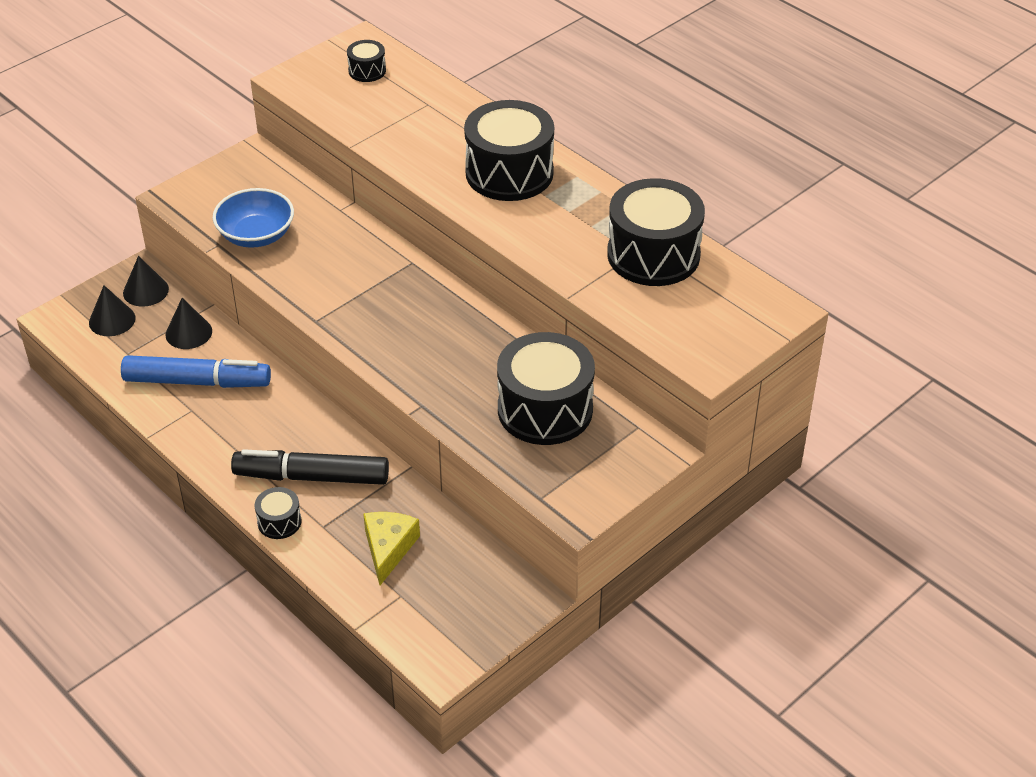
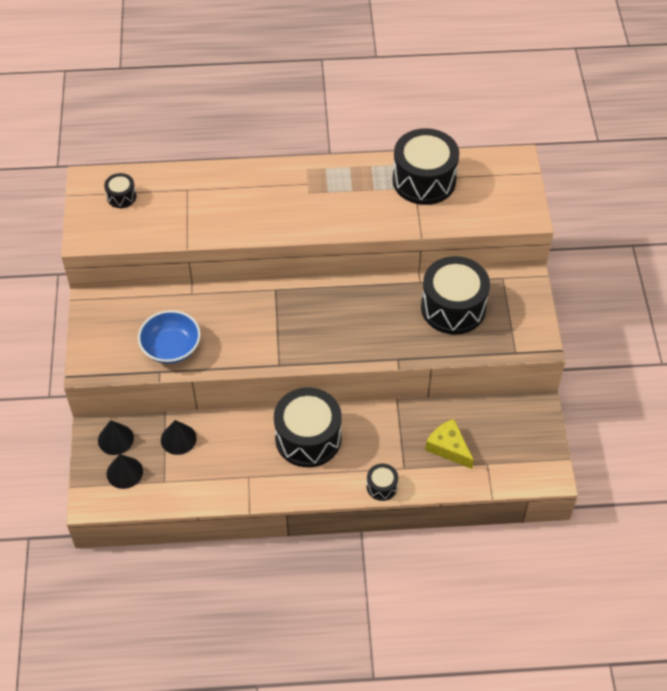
camera: 50 degrees left, 10 degrees up
(197, 381) = (227, 459): blue marker -> none
(311, 477) = (361, 450): black marker -> none
(509, 173) = (291, 194): black drum -> black drum (308, 438)

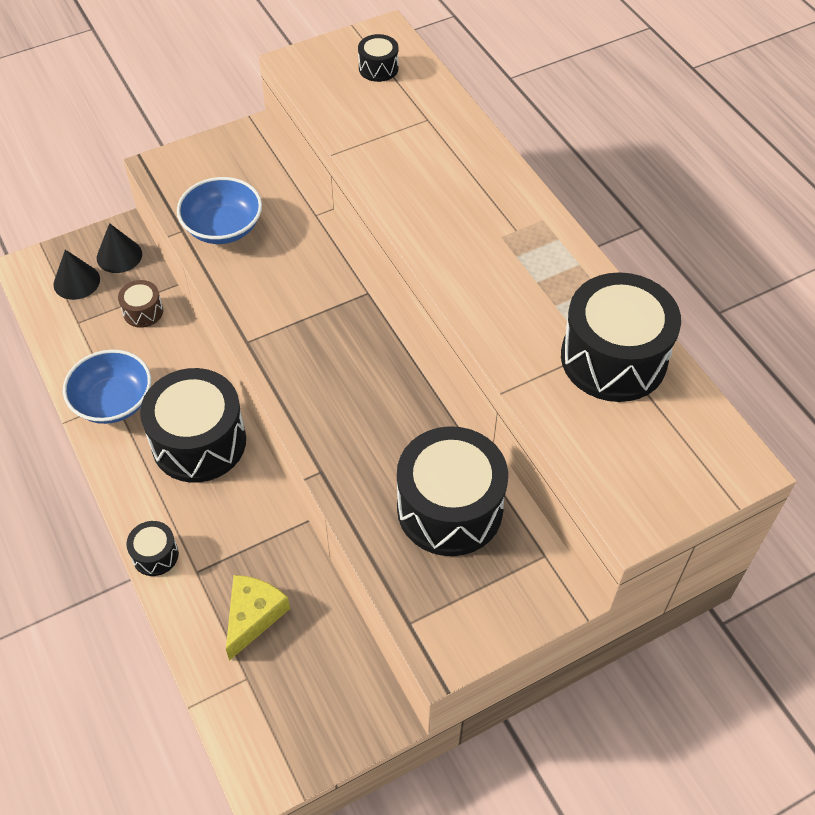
camera: 65 degrees right, 0 degrees up
(178, 439) = (143, 312): black cone -> brown drum
(248, 478) = (113, 401): none -> blue bowl

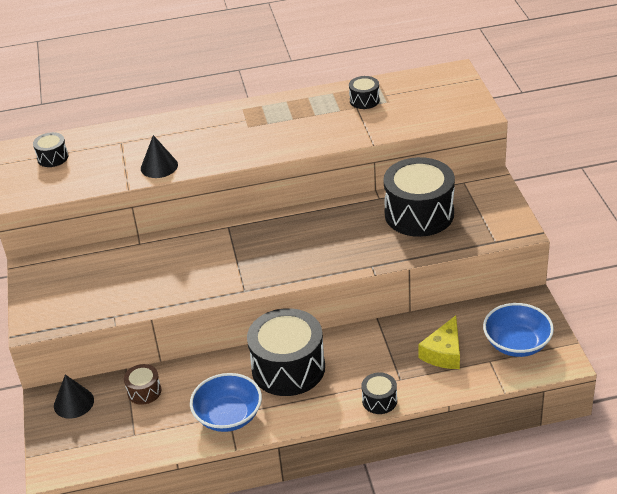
camera: 70 degrees left, 15 degrees down
(76, 281) = (88, 433): black cone -> black cone (159, 166)
(223, 227) = (124, 293): blue bowl -> blue bowl (517, 343)
(253, 616) = (444, 353): yellow cheese -> yellow cheese turned 105 degrees counterclockwise
(613, 358) = (364, 100): black drum -> black drum, size x0.46

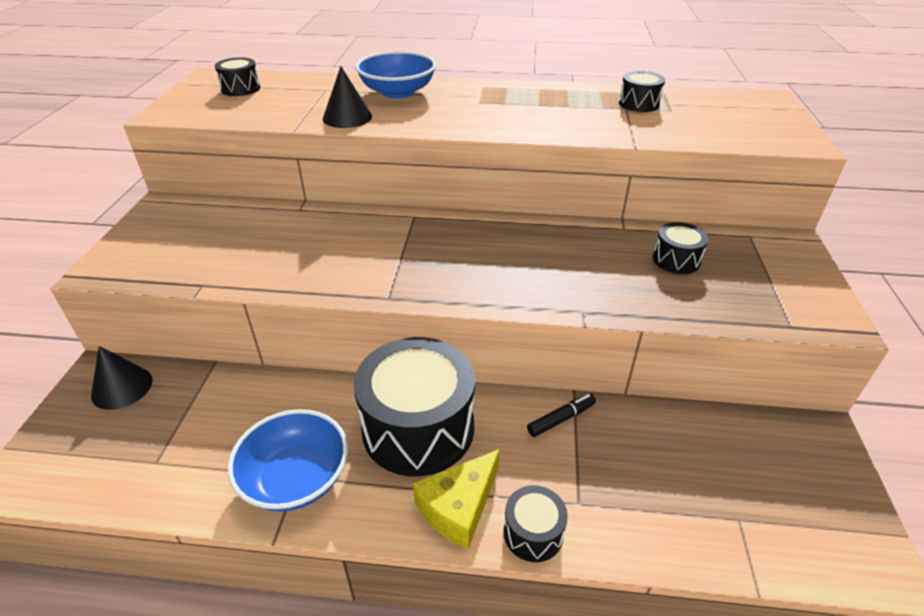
camera: 15 degrees right, 0 degrees up
(144, 391) = (214, 400): brown drum -> none
(375, 337) = (561, 419): none -> black marker
(419, 214) = (676, 260): black drum -> black drum, size x0.46
(444, 353) = (662, 479): yellow cheese -> yellow cheese (458, 507)
(517, 343) = (792, 502): blue bowl -> blue bowl (397, 92)

